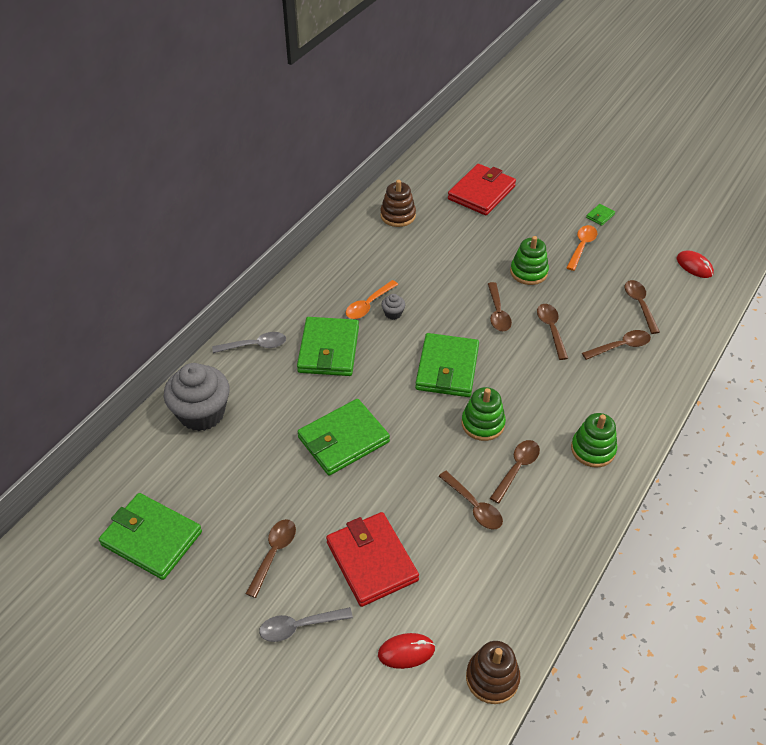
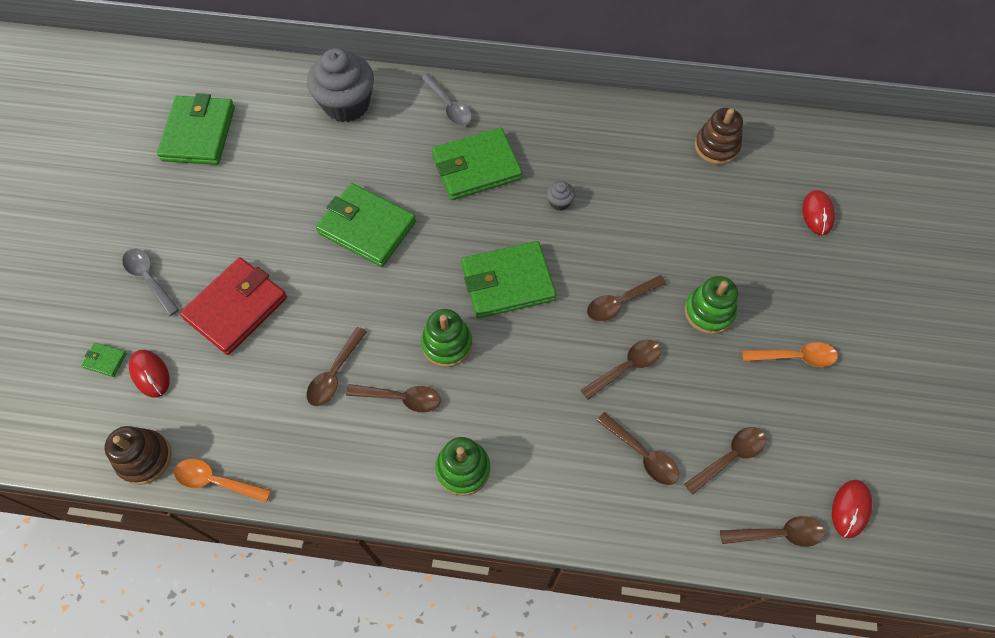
camera: 65 degrees right, 15 degrees up
(273, 554) = (216, 227): brown spoon -> brown spoon (778, 534)
(368, 305) = (559, 175): orange spoon -> orange spoon (216, 481)
(481, 193) = (817, 214): red wallet -> red mouse
(600, 216) = (870, 361): green wallet -> green wallet (105, 360)

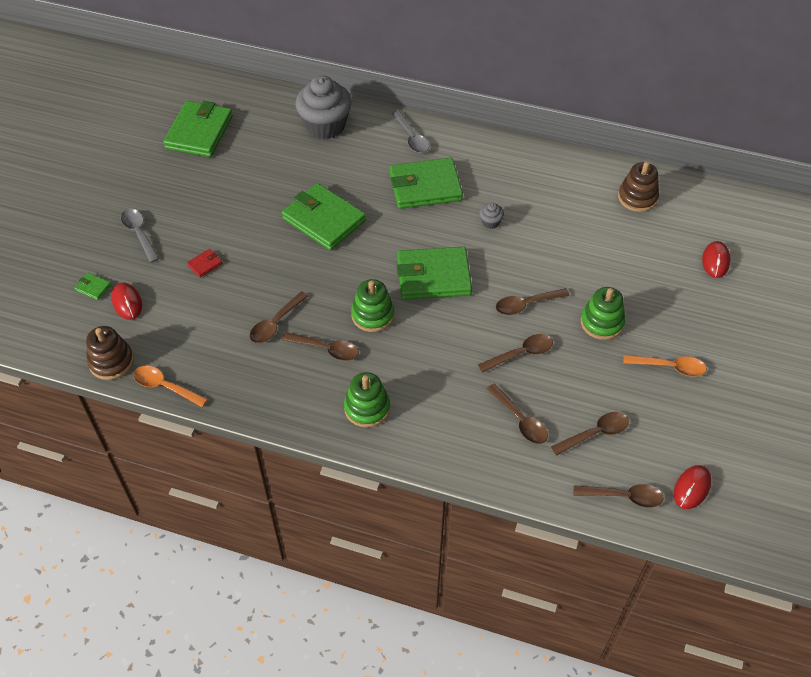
camera: 10 degrees right, 10 degrees down
(236, 308) = (205, 264): red wallet -> red wallet, size x0.40

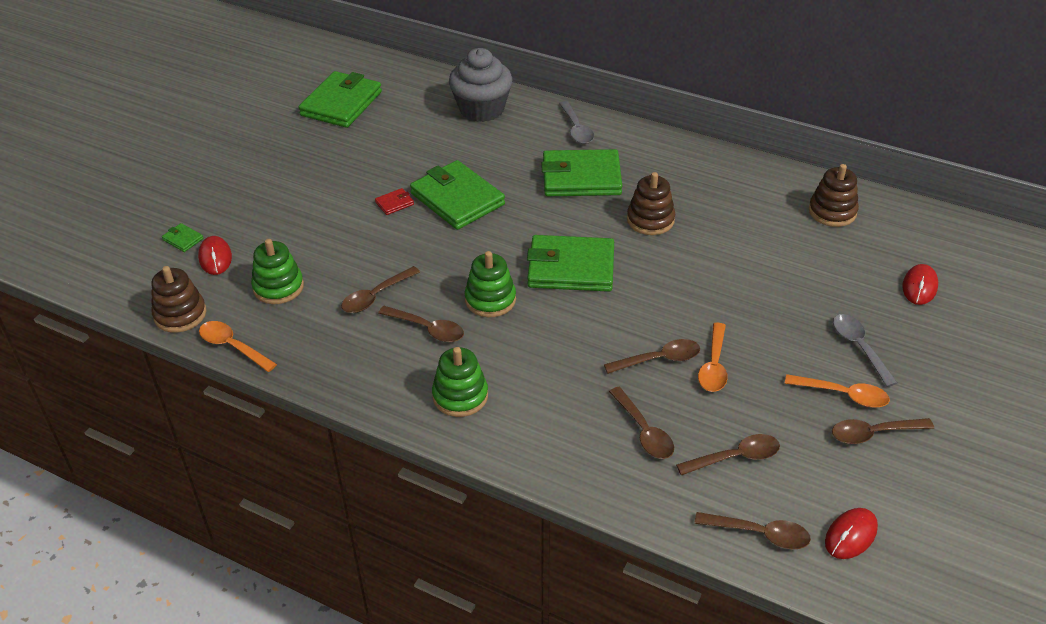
camera: 10 degrees right, 10 degrees down
(139, 234) = (248, 192): grey spoon -> grey spoon (859, 347)
(205, 264) = (312, 229): red wallet -> red wallet (394, 203)
(490, 222) = (650, 220): grey cupcake -> brown stacking toy
(526, 304) = (676, 308): brown spoon -> brown spoon (873, 433)
(565, 354) = (714, 365): none -> orange spoon
(602, 322) = (765, 337): green stacking toy -> green stacking toy (278, 287)

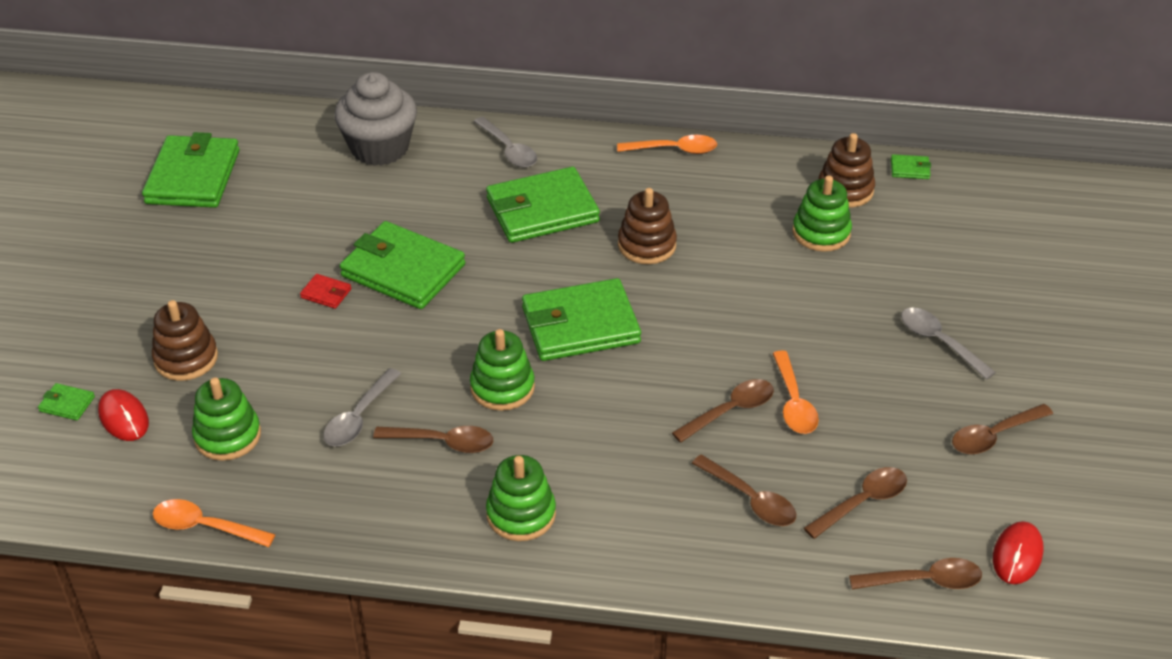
camera: 20 degrees left, 0 degrees up
(180, 314) = (114, 503): brown stacking toy -> brown stacking toy (186, 358)
(376, 296) = (359, 417): brown spoon -> grey spoon
(394, 203) = (326, 293): red wallet -> red wallet turned 75 degrees clockwise
(797, 240) = (821, 233): none -> green stacking toy
(843, 395) = (945, 400): orange spoon -> orange spoon (674, 150)
(895, 207) = (910, 169): none -> green wallet
(919, 286) = (973, 256): red mouse -> none

